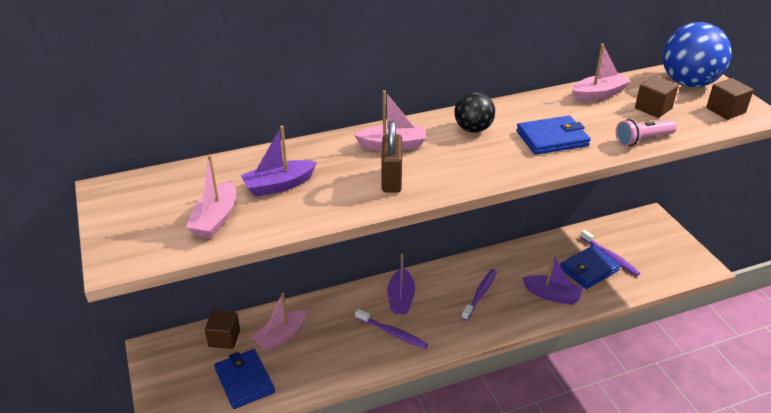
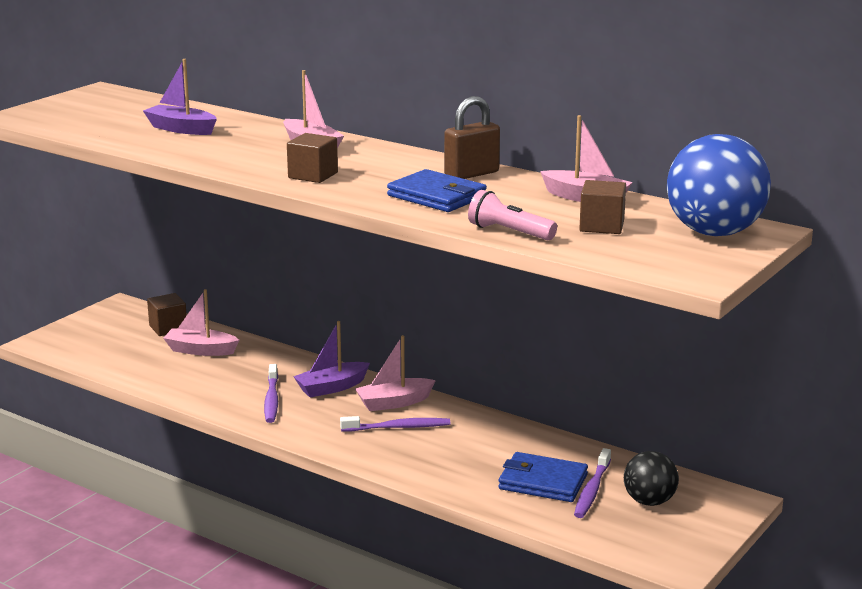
camera: 55 degrees right, 15 degrees down
(215, 219) = (103, 125): pink boat -> pink boat (394, 403)
(244, 381) = (124, 355): blue wallet -> none
(391, 180) = (248, 158): brown padlock -> brown padlock (471, 174)
(473, 129) = (398, 165): black ball -> black ball (649, 501)
(552, 295) = (456, 470): purple boat -> none
(725, 110) = (672, 260): brown cube -> brown cube (313, 175)

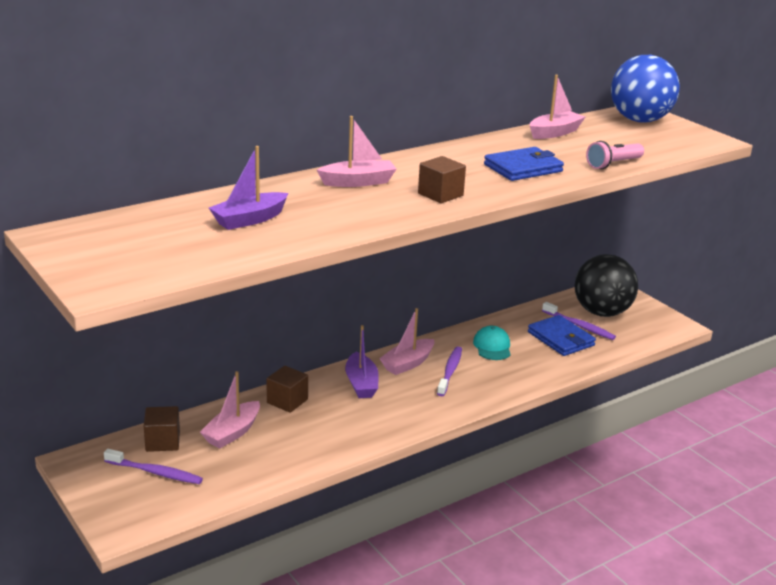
camera: 70 degrees left, 5 degrees up
(271, 399) = (363, 416): purple toothbrush -> purple toothbrush (155, 472)
(394, 403) = (407, 363): pink boat -> pink boat turned 45 degrees clockwise
(471, 174) = (478, 149): brown padlock -> none
(479, 442) = (492, 346): none -> turquoise cap
(543, 482) = (560, 339): blue wallet -> blue wallet turned 75 degrees counterclockwise
(601, 226) = (613, 141): brown cube -> brown cube (287, 401)
(649, 501) = (601, 312): black ball -> black ball, size x1.71

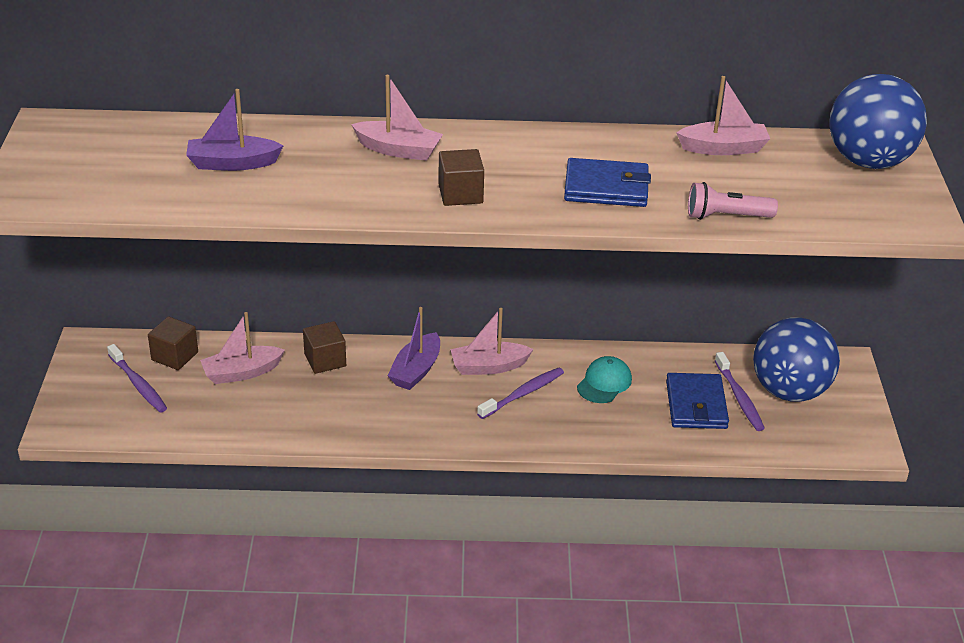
camera: 35 degrees right, 10 degrees up
(601, 312) = (789, 391): black ball -> blue ball

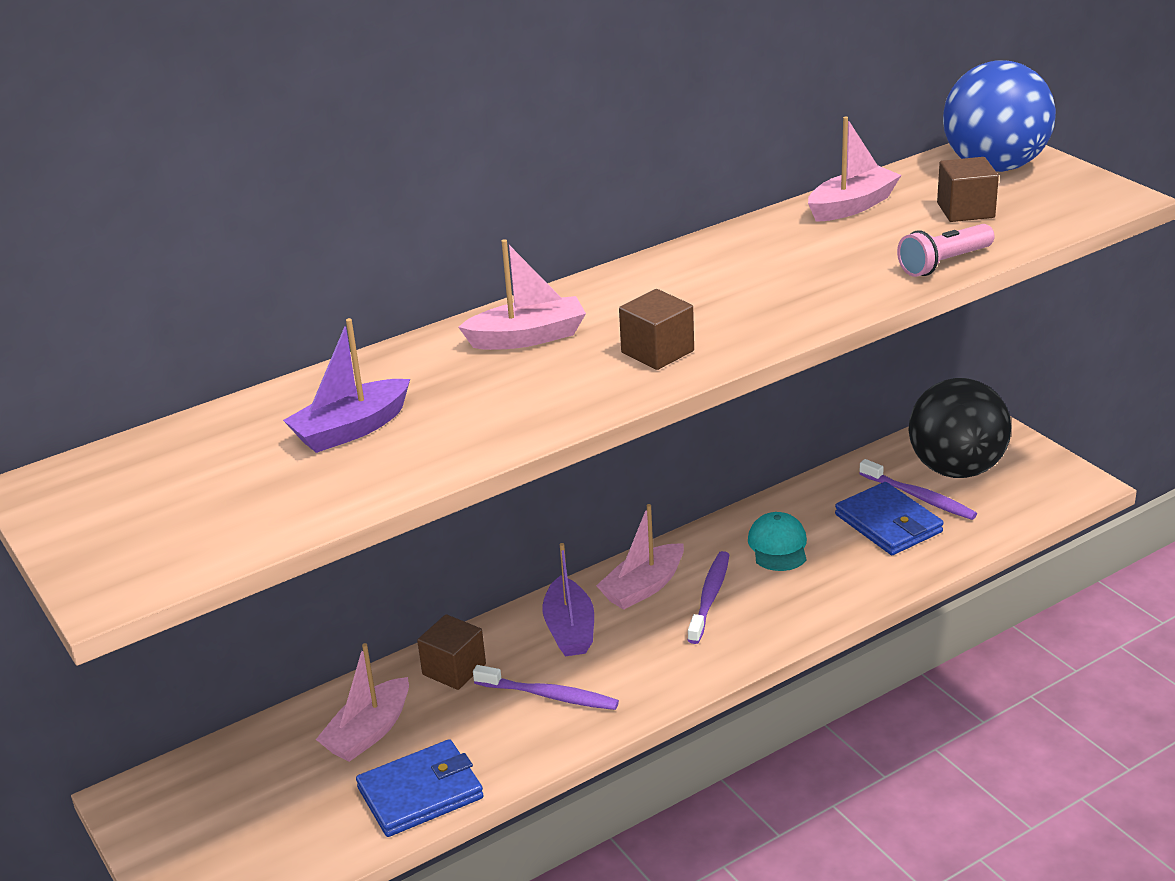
camera: 30 degrees left, 5 degrees down
(138, 384) = (251, 811): purple toothbrush -> purple toothbrush (549, 695)
(175, 356) = (262, 755): brown cube -> brown cube (965, 210)
(606, 187) = (795, 285): blue wallet -> blue wallet (420, 793)
(789, 391) = (956, 469): blue ball -> black ball

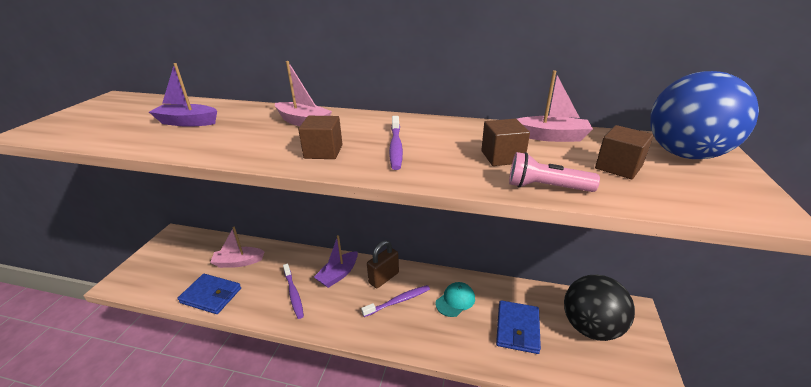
camera: 45 degrees right, 0 degrees up
(454, 669) = (289, 260): brown cube -> brown cube (502, 157)
(643, 587) = (384, 278): pink boat -> brown padlock
(919, 497) = (551, 327): purple toothbrush -> purple toothbrush (396, 147)

